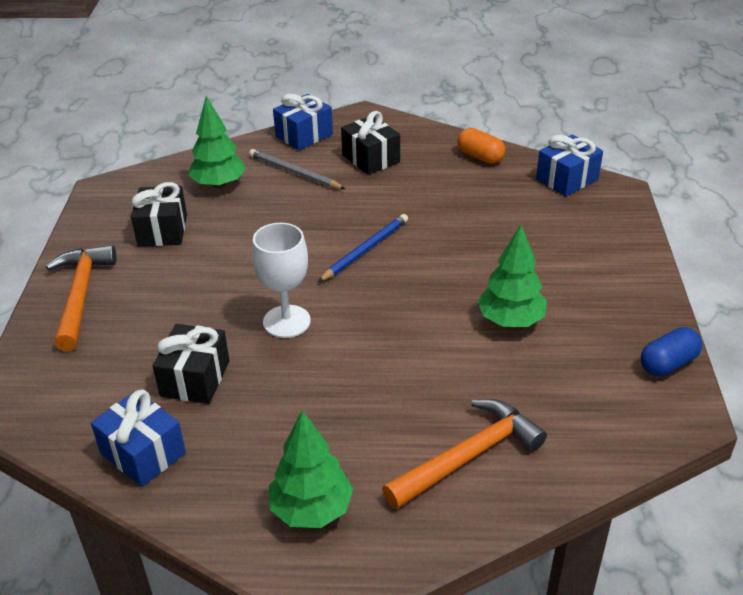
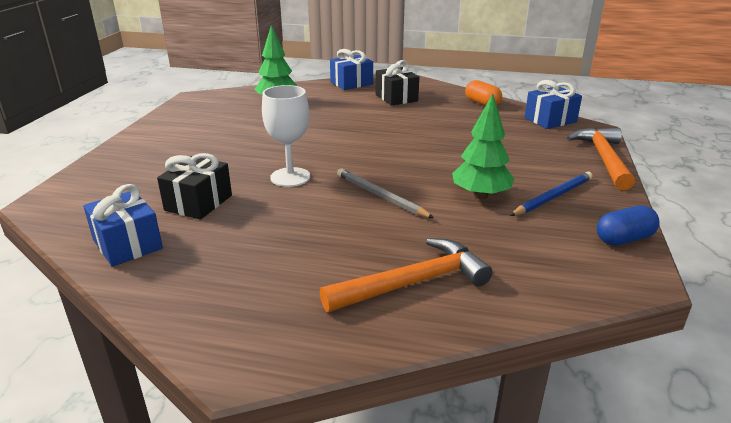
camera: 10 degrees right, 10 degrees down
(80, 295) = (142, 147): orange hammer -> orange hammer (603, 159)
(162, 230) = (223, 120): black gift -> none
(294, 172) = (335, 100): grey pencil -> grey pencil (380, 196)
(311, 509) = (250, 303): green tree -> none
(365, 250) = (372, 143): blue pencil -> blue pencil (553, 197)

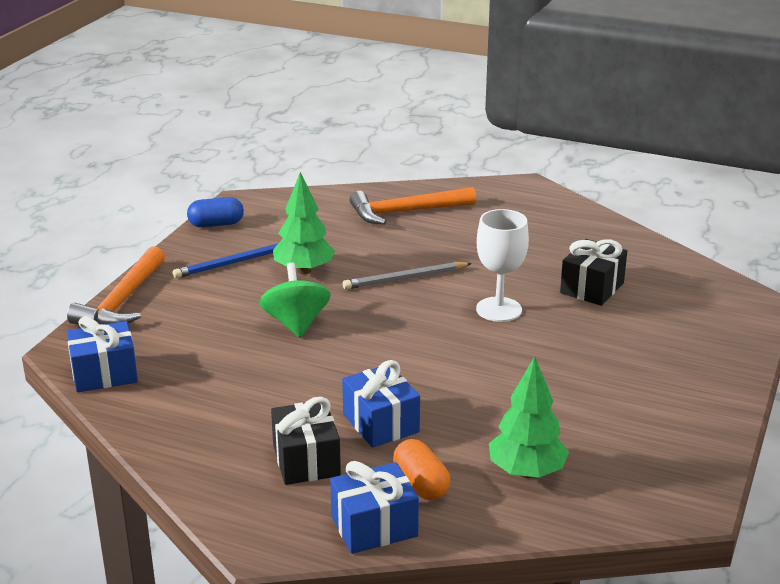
camera: 170 degrees left, 0 degrees up
(127, 244) = (638, 255): blue gift -> blue gift (381, 423)
(380, 196) = (405, 279): grey pencil -> grey pencil turned 105 degrees clockwise
(452, 155) = (296, 323): none -> green spinning top
(482, 103) = (168, 427): orange capsule -> orange capsule (421, 484)

